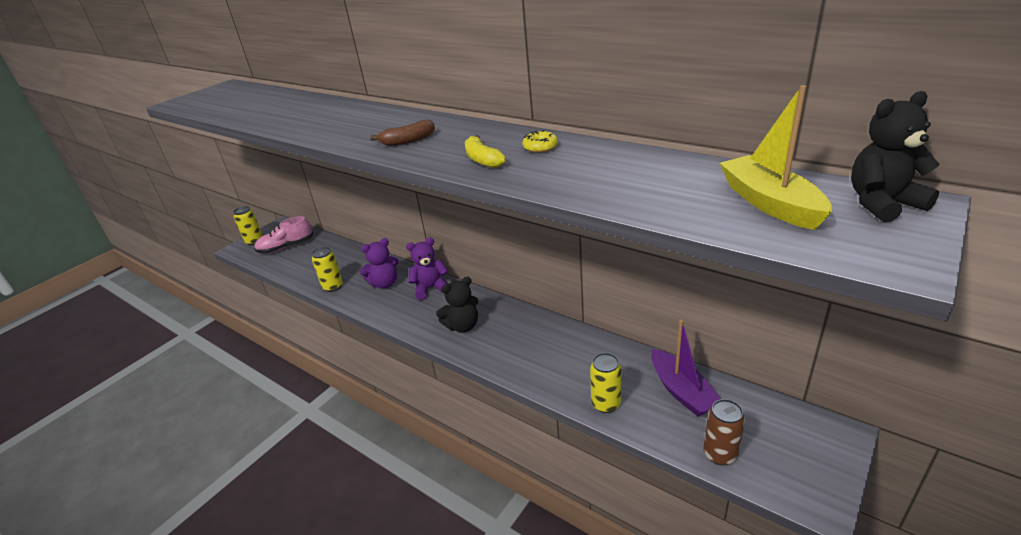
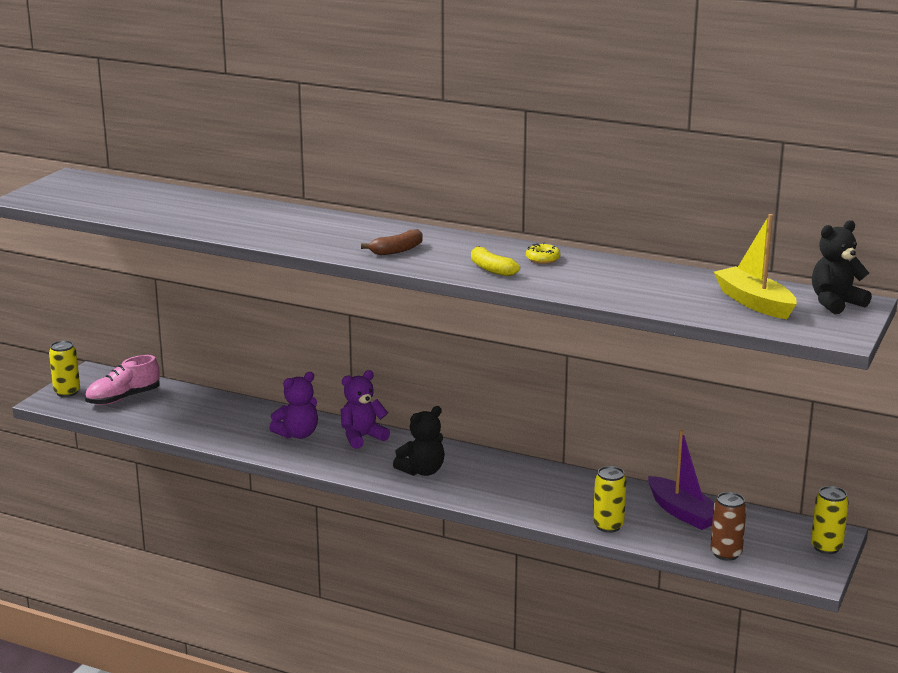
camera: 15 degrees left, 10 degrees down
(333, 287) = (227, 439): yellow can -> yellow can (826, 547)

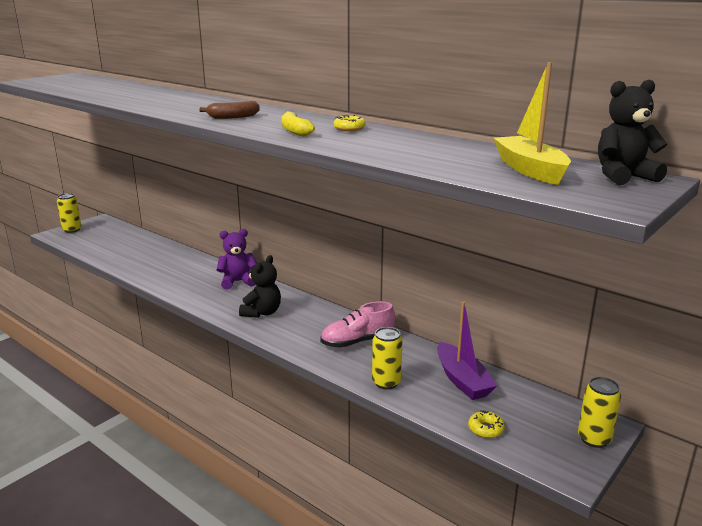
camera: 15 degrees right, 0 degrees up
(123, 398) = (102, 237): pink shoe -> pink shoe (357, 341)
(297, 434) = (193, 274): purple teddy bear -> none
(422, 471) = (262, 312): black teddy bear -> black teddy bear turned 45 degrees counterclockwise
(726, 553) = (485, 429): brown can -> yellow donut

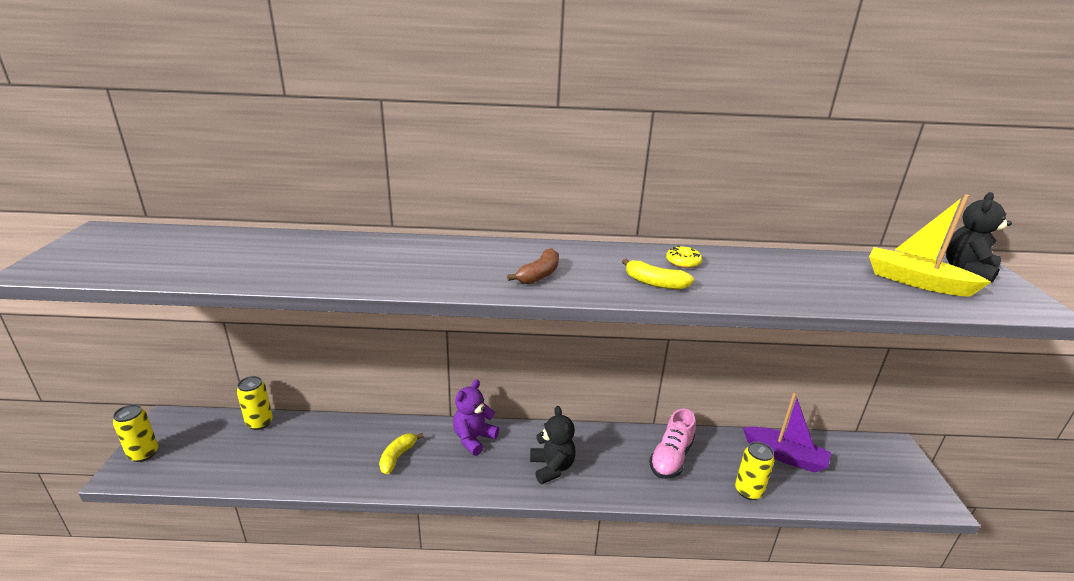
camera: 40 degrees left, 5 degrees up
(181, 273) = (397, 457): none -> yellow banana
(485, 429) = (857, 496): yellow donut -> none
(594, 439) = (909, 464): yellow can -> yellow can (259, 423)

